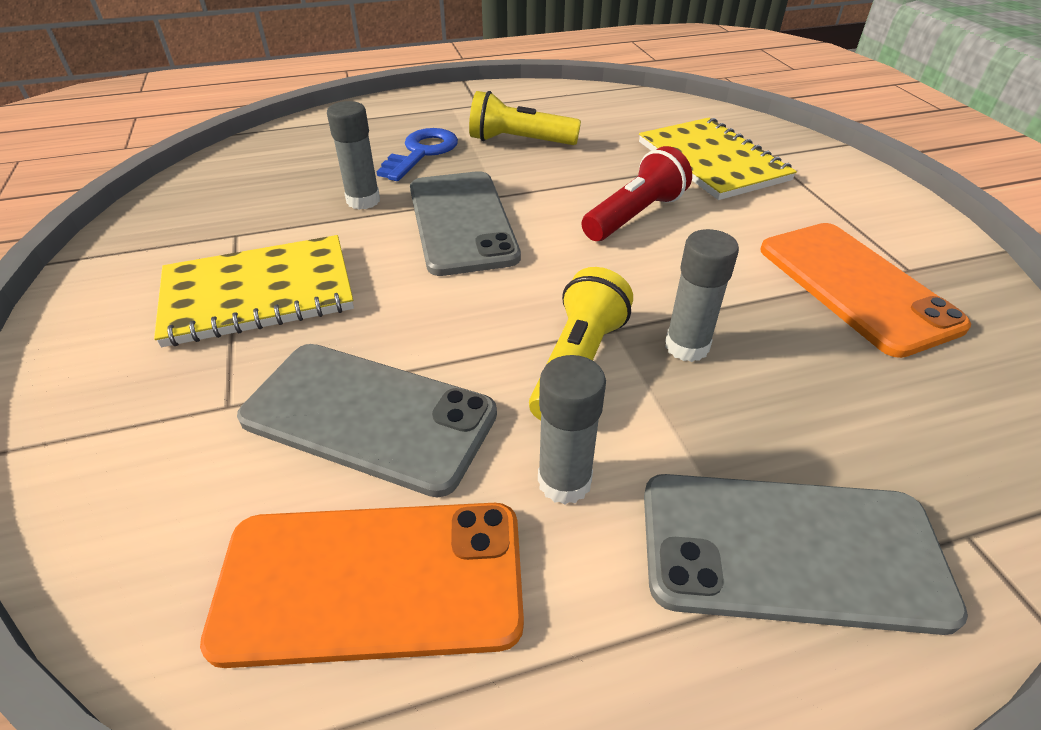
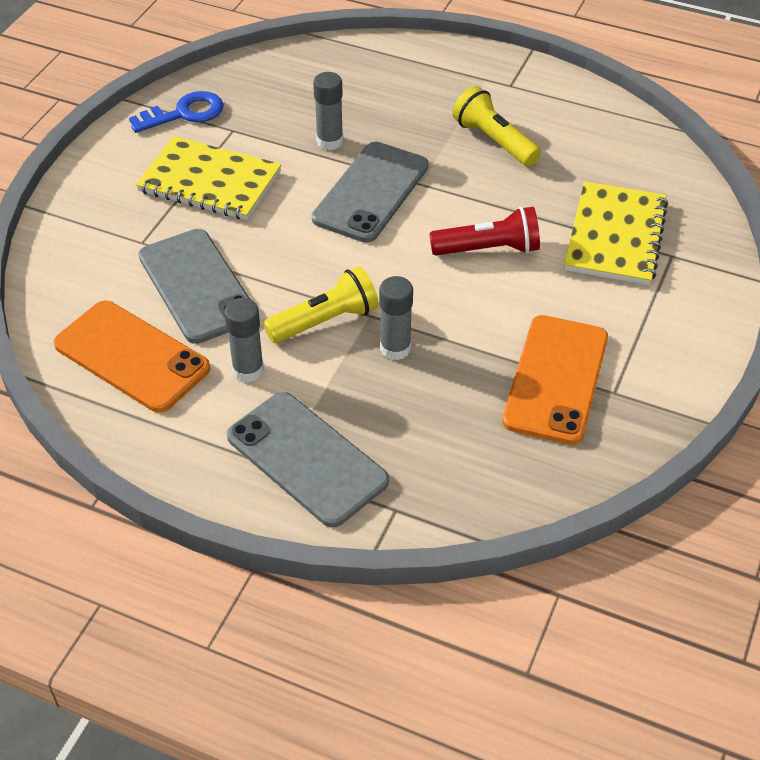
camera: 40 degrees right, 5 degrees up
(422, 152) = (412, 116): blue key -> blue key (184, 113)

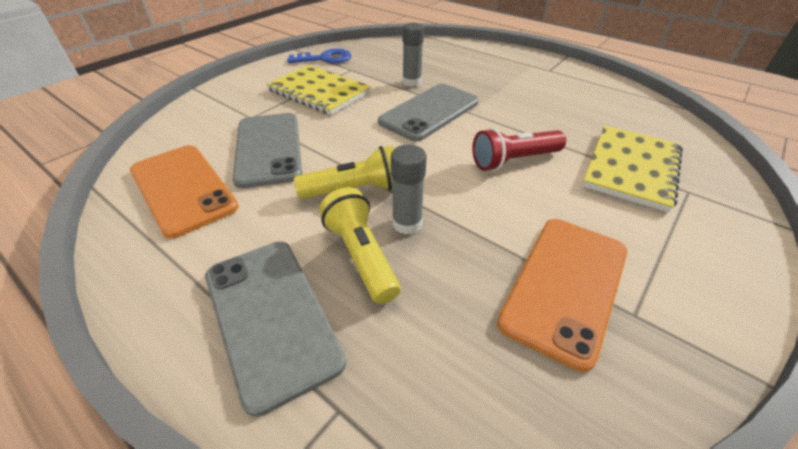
camera: 15 degrees right, 5 degrees down
(248, 370) = (267, 217): grey glue stick -> none
(488, 249) = (514, 160): red flashlight -> red flashlight turned 150 degrees clockwise
(494, 141) = (532, 96): yellow flashlight -> yellow flashlight (361, 256)

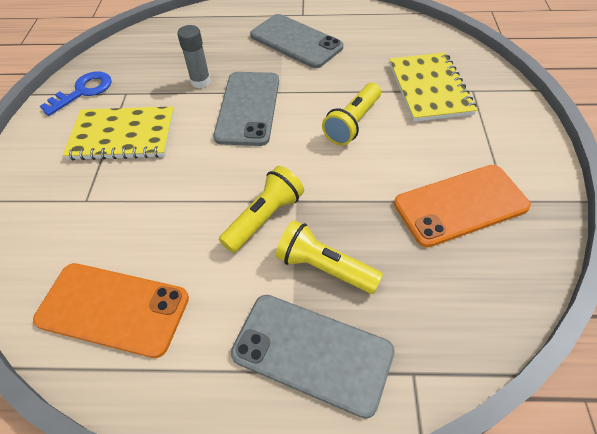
camera: 35 degrees left, 10 degrees up
(268, 149) = (146, 223): grey phone -> grey phone (296, 41)
(407, 223) = (330, 222): grey glue stick -> none
(514, 160) = (353, 123): red flashlight -> yellow flashlight
(565, 285) = (460, 205): orange phone -> orange phone turned 75 degrees clockwise

